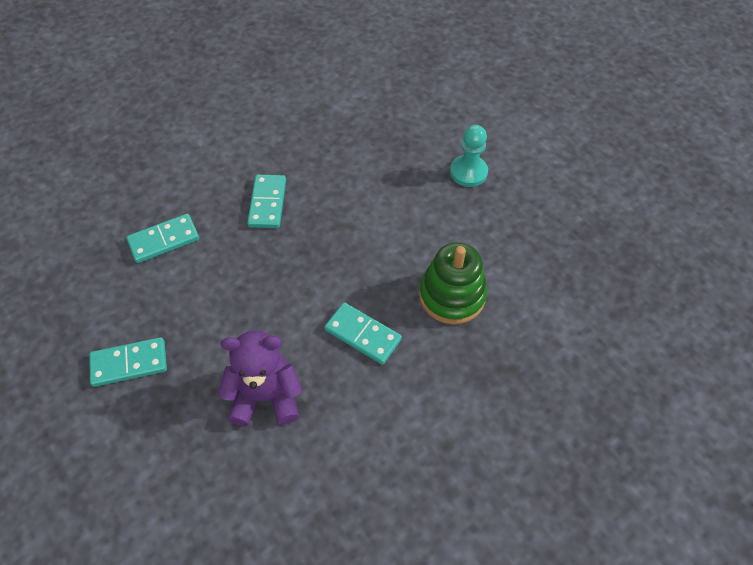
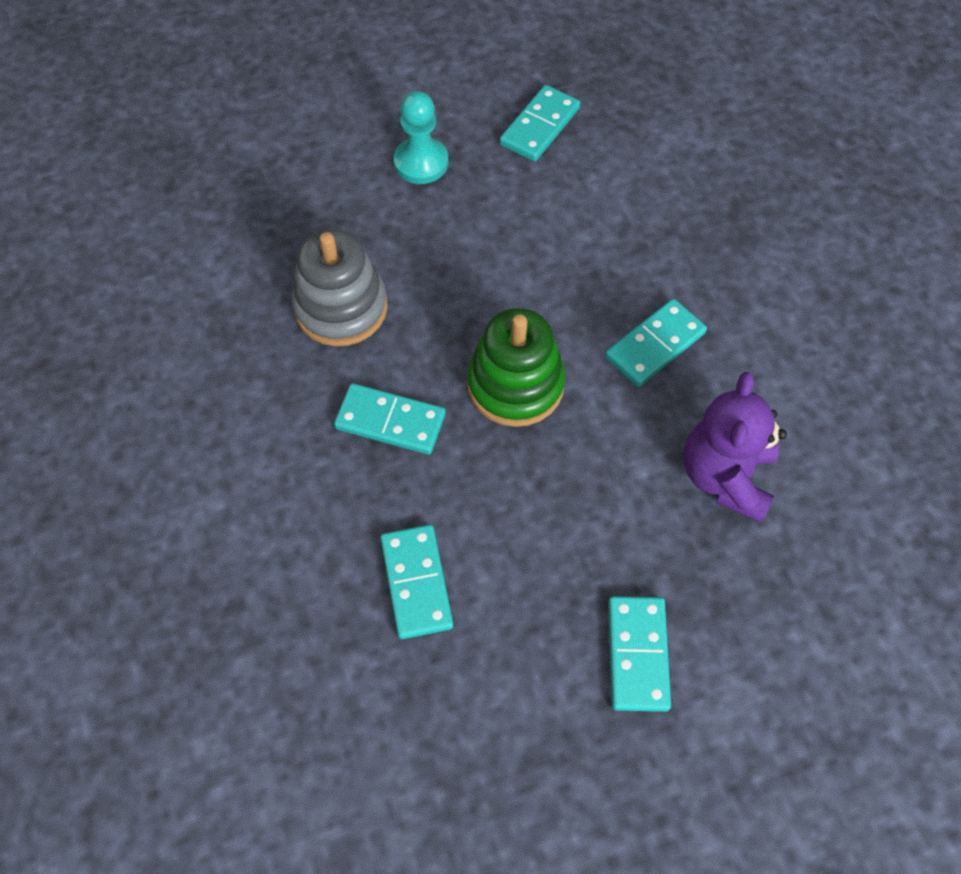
camera: 75 degrees left, 5 degrees up
(341, 161) = (341, 308): none -> grey stacking toy
(452, 295) = (619, 234): green stacking toy -> green stacking toy (515, 385)
(530, 229) = (539, 126): none -> turquoise domino

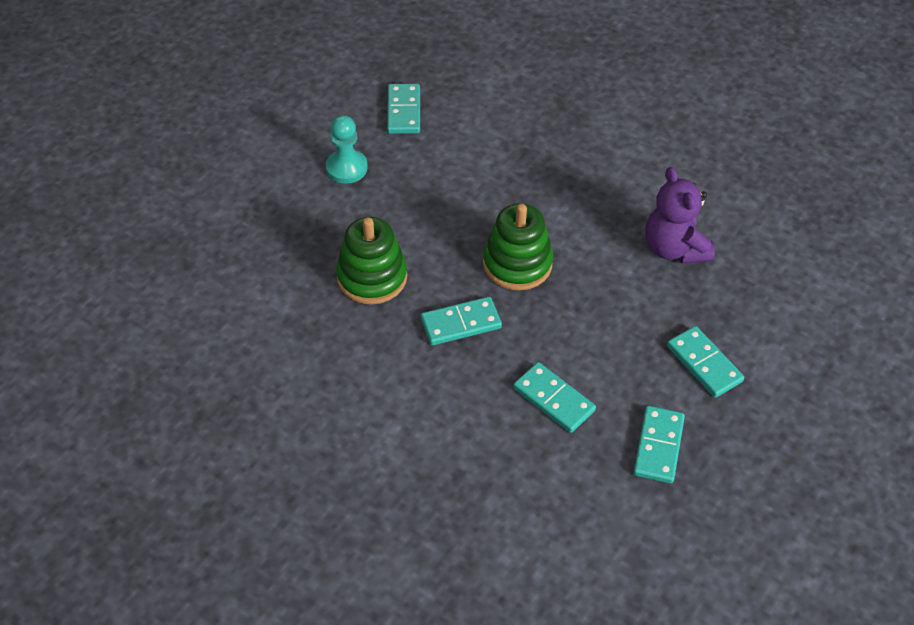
camera: 35 degrees left, 10 degrees down
(341, 308) = (372, 277): grey stacking toy -> green stacking toy
(655, 345) = (578, 200): turquoise domino -> turquoise domino (658, 446)

